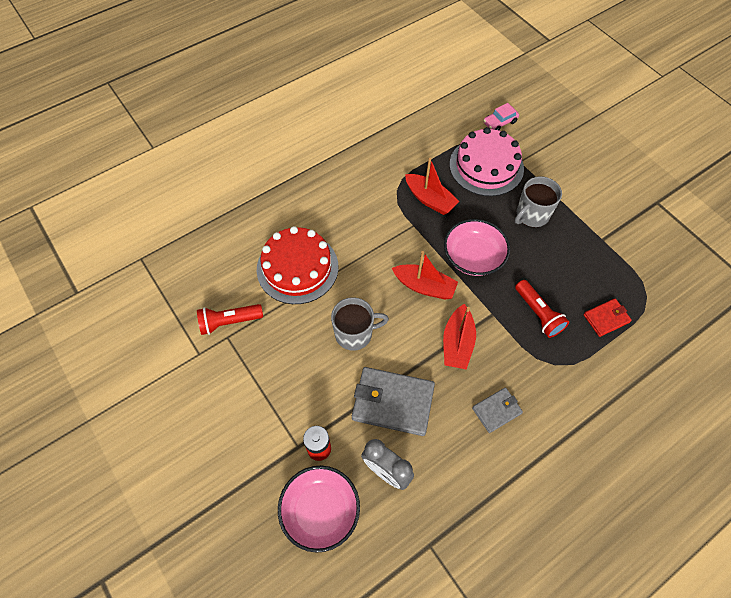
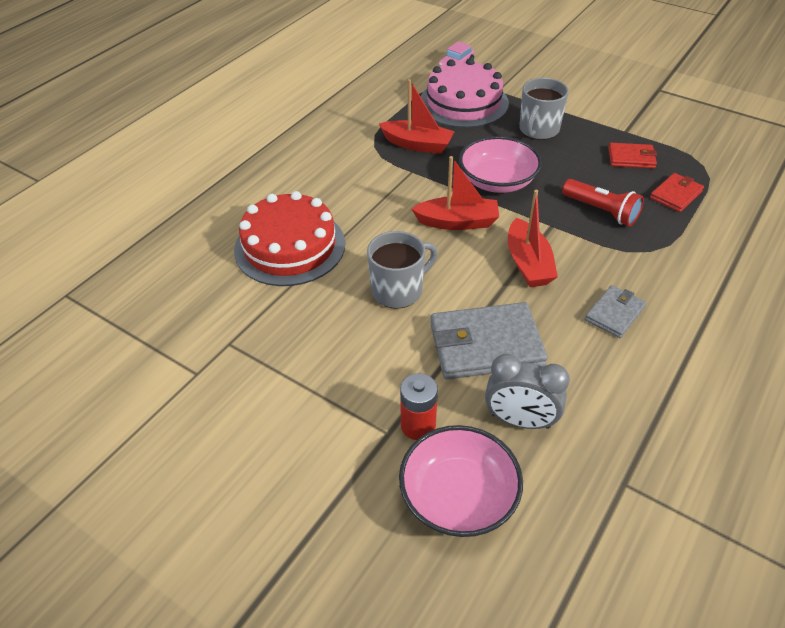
camera: 20 degrees left, 15 degrees down
(229, 322) = (224, 326): red flashlight -> none
(591, 269) = (631, 158): none -> red wallet

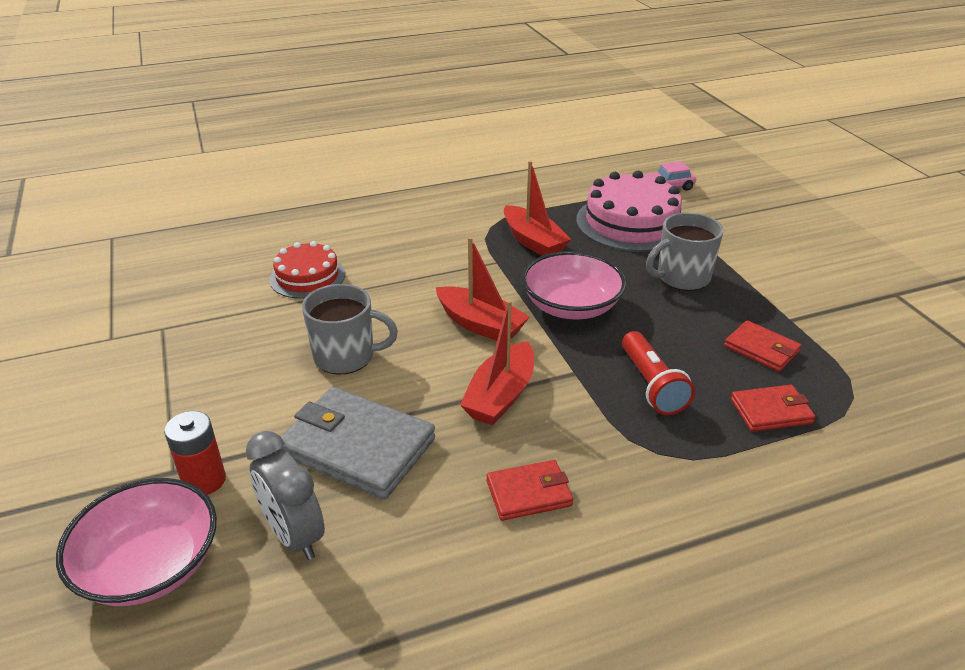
camera: 35 degrees right, 10 degrees down
(290, 246) = (307, 277): red cake -> red cake, size x0.61
(614, 314) = (528, 493): grey wallet -> red wallet

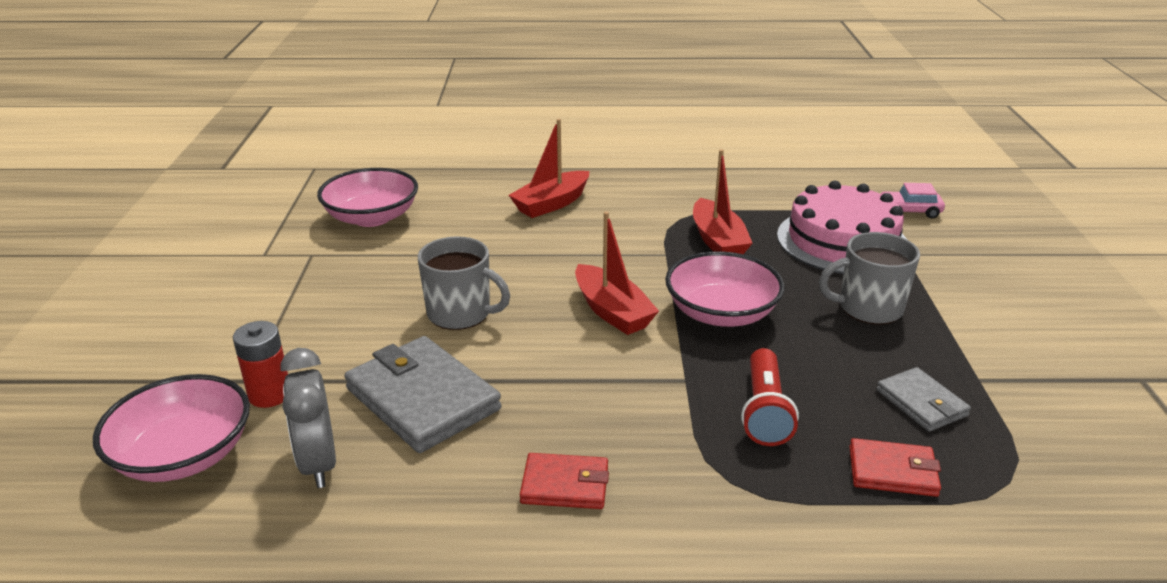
camera: 20 degrees right, 5 degrees down
(203, 278) = (372, 217): none -> pink bowl
(307, 277) = (467, 234): red cake -> none
(500, 395) = (592, 384): red boat -> red boat (551, 204)
(761, 349) = (921, 403): red wallet -> grey wallet

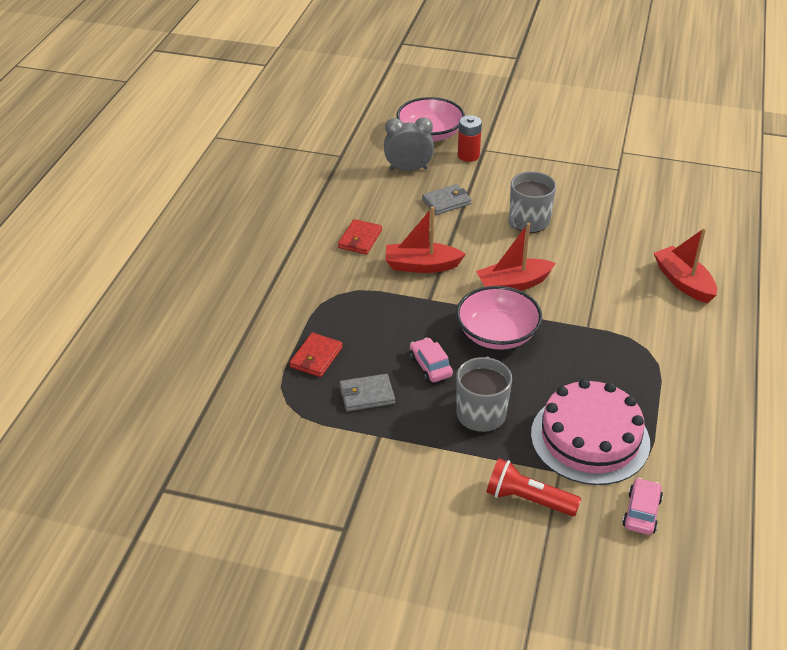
camera: 105 degrees right, 10 degrees up
(372, 217) = (670, 194): pink bowl -> none
(422, 399) = (446, 202): grey wallet -> grey wallet, size x0.55
(717, 241) = (603, 361): red boat -> red boat (421, 265)
(764, 411) = (386, 323): red flashlight -> red flashlight (528, 499)
(821, 357) = (430, 366): none -> pink car

